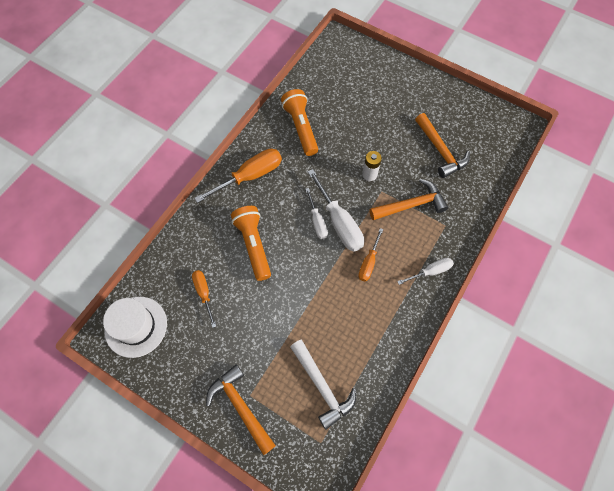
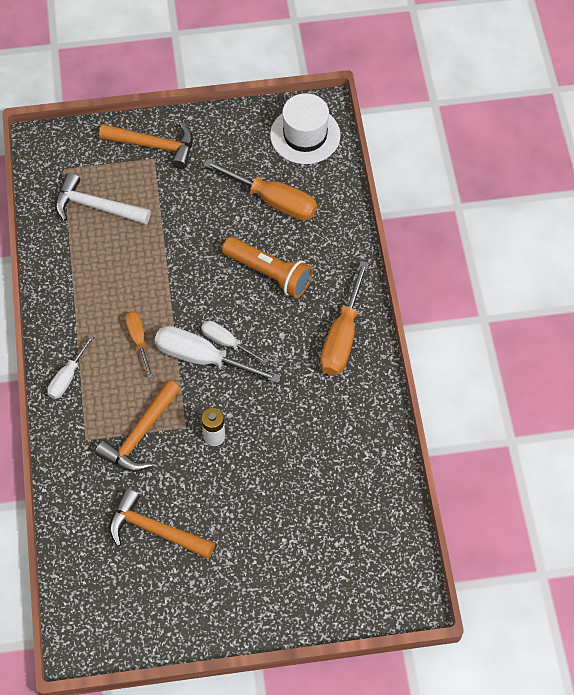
camera: 140 degrees right, 5 degrees down
(204, 293) = (272, 200): orange screwdriver -> orange screwdriver, size x1.72
(301, 128) = (342, 434): orange flashlight -> none

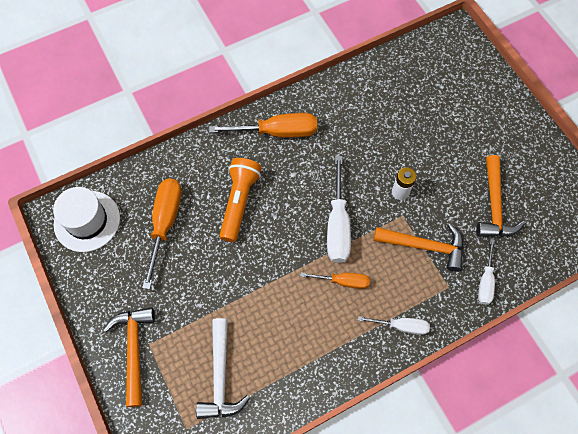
camera: 110 degrees left, 5 degrees up
(138, 340) = (342, 281): orange screwdriver -> orange screwdriver turned 135 degrees counterclockwise
(227, 342) = (316, 211): white screwdriver -> white screwdriver (485, 281)

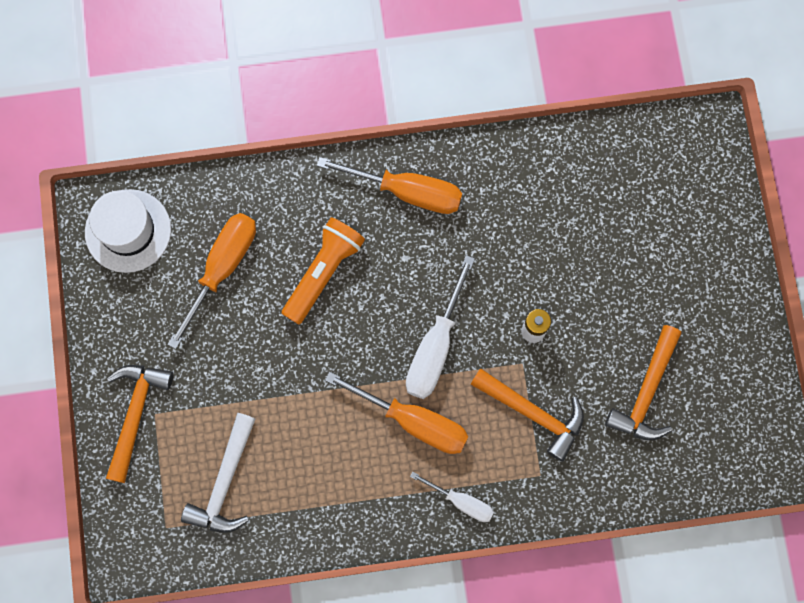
camera: 20 degrees right, 10 degrees up
(342, 281) = (412, 421): orange screwdriver -> orange screwdriver, size x1.72
(485, 281) = (589, 484): white screwdriver -> none

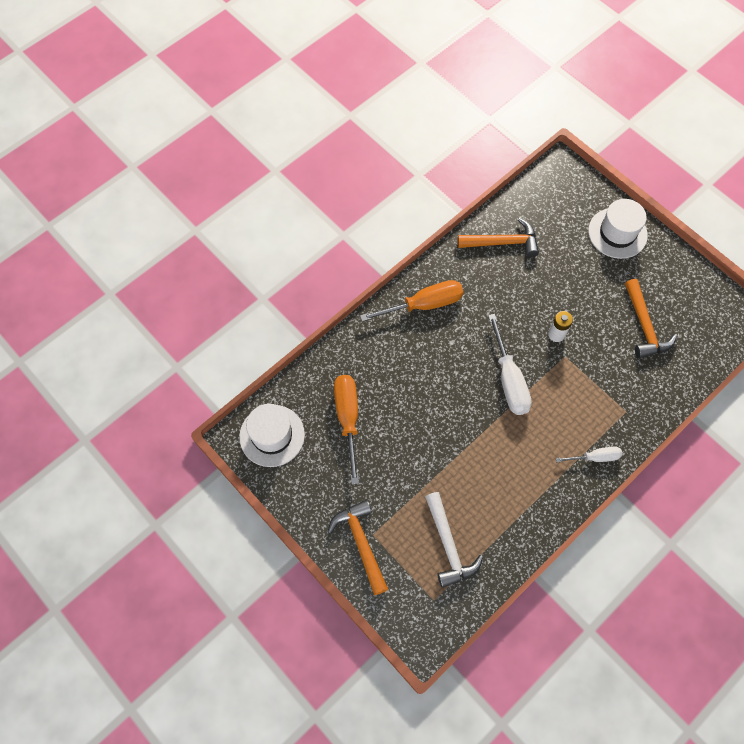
camera: 35 degrees left, 10 degrees down
(323, 272) = (411, 381): orange flashlight -> none
(412, 421) = (530, 430): orange screwdriver -> none
(533, 413) = (593, 379): orange hammer -> orange hammer (502, 242)
(710, 257) = (617, 233): none -> white hat

